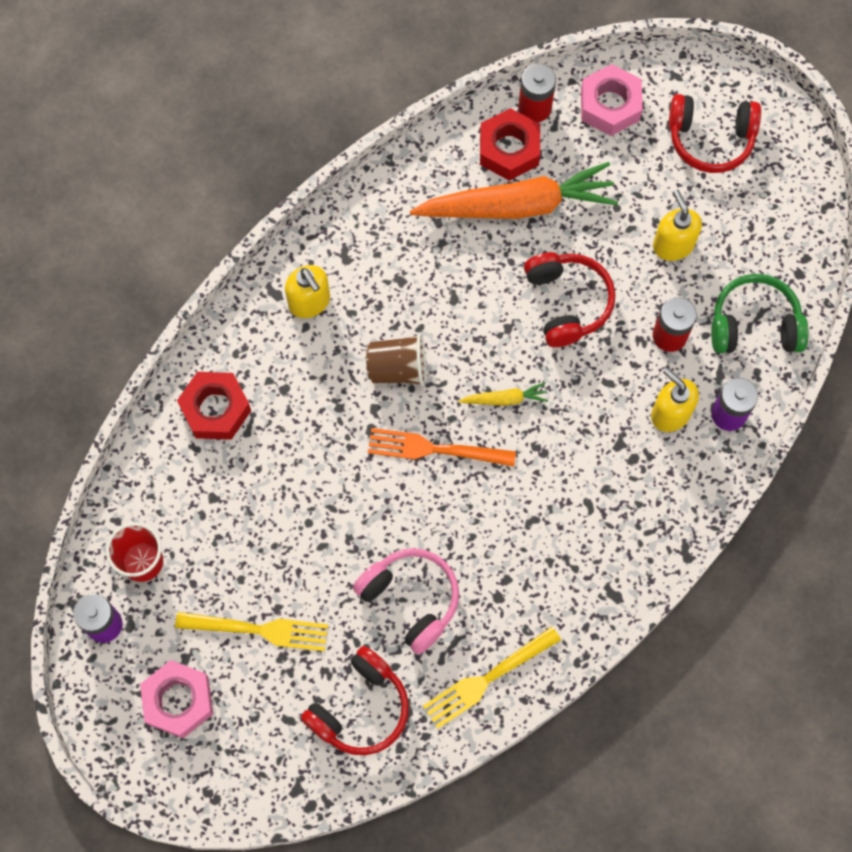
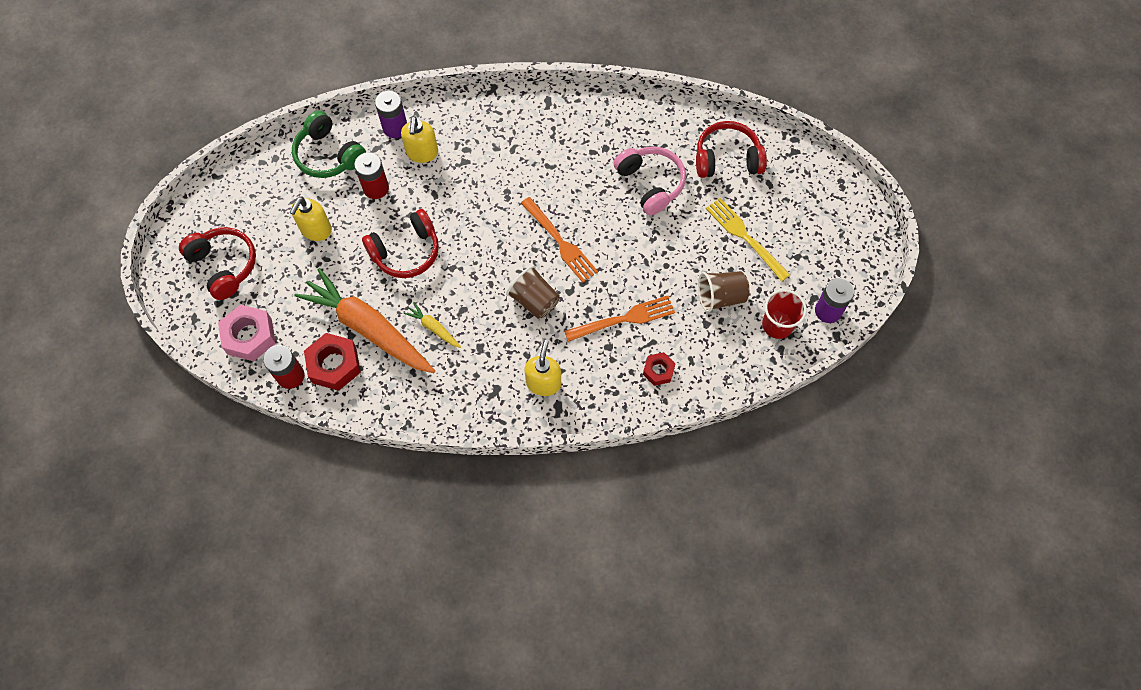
camera: 135 degrees left, 5 degrees down
(178, 701) = (819, 239): pink nut -> none
(215, 409) = (658, 371): red nut -> red nut, size x0.59
(224, 539) = (720, 297): none -> brown cup
(296, 429) = (624, 319): none -> orange fork
(411, 599) = (650, 183): pink headphones -> pink headphones turned 150 degrees clockwise
(487, 679) = (650, 119): yellow fork -> none
(505, 399) = (496, 234): yellow carrot -> yellow carrot (434, 328)
(567, 302) = (406, 252): red headphones -> red headphones turned 150 degrees counterclockwise

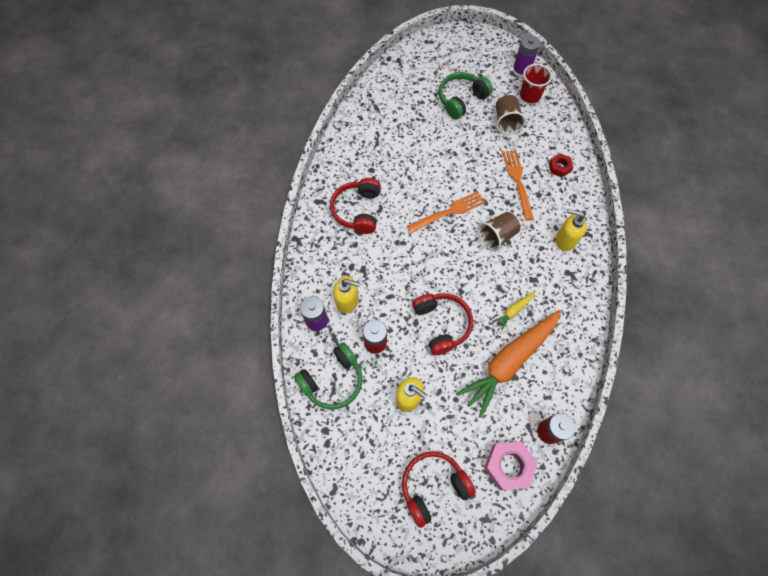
camera: 80 degrees left, 0 degrees up
(334, 365) = (541, 393): red nut -> none
(650, 183) = (408, 146): pink headphones -> none
(727, 159) = (396, 98): red headphones -> red headphones (358, 210)
(745, 237) = (461, 100): yellow fork -> green headphones

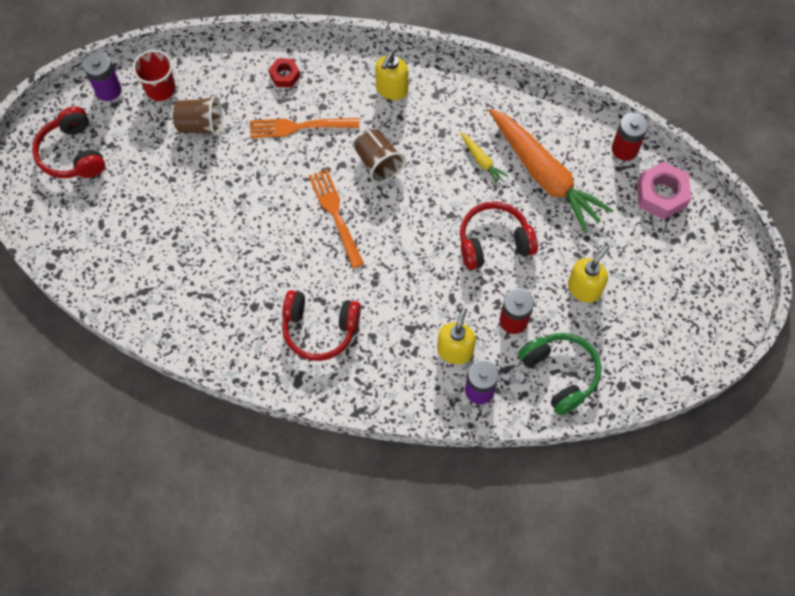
camera: 85 degrees left, 0 degrees up
(433, 487) = (684, 272): red headphones -> red headphones (73, 153)
(461, 100) = (151, 175): green headphones -> none

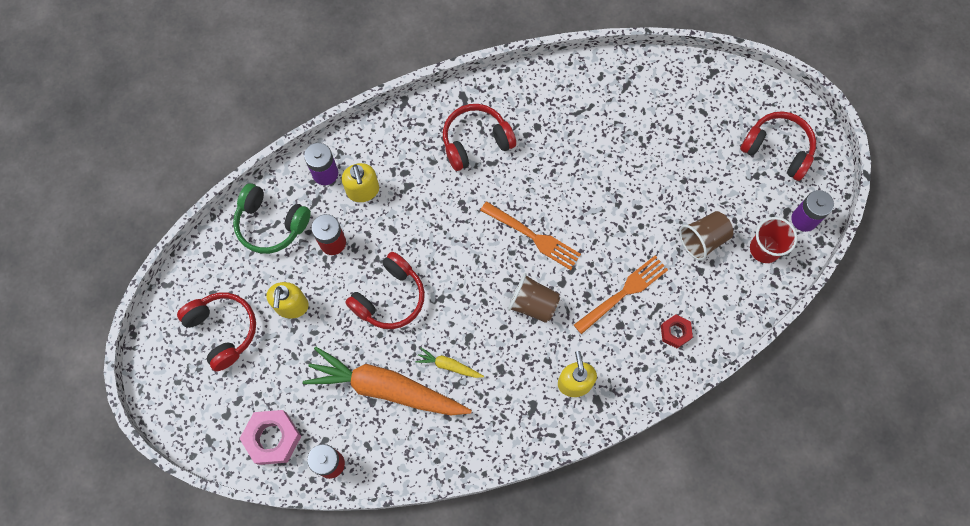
camera: 145 degrees right, 5 degrees up
(657, 305) = (223, 330): none -> red headphones

